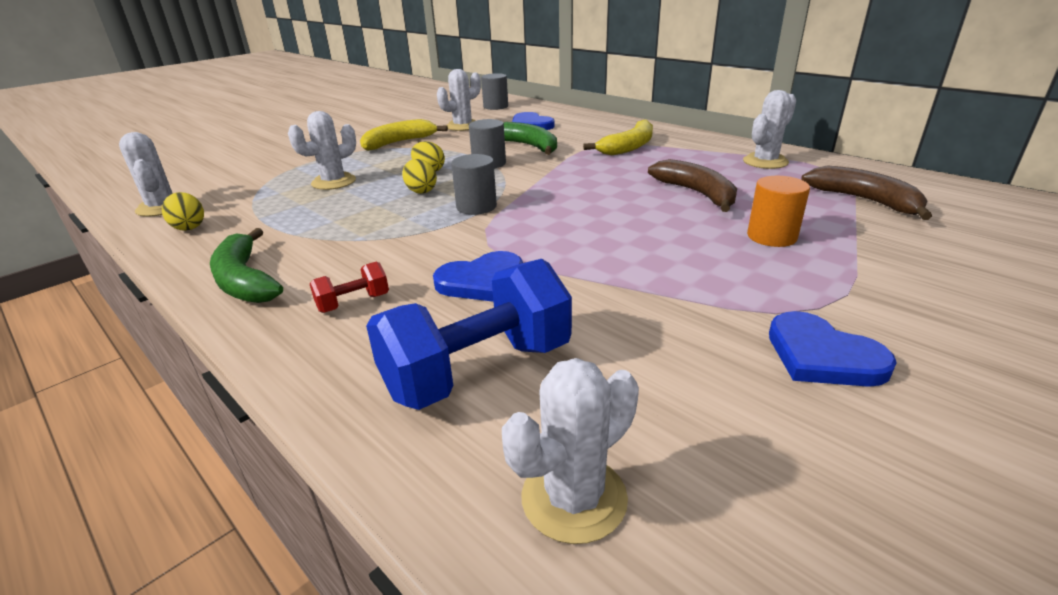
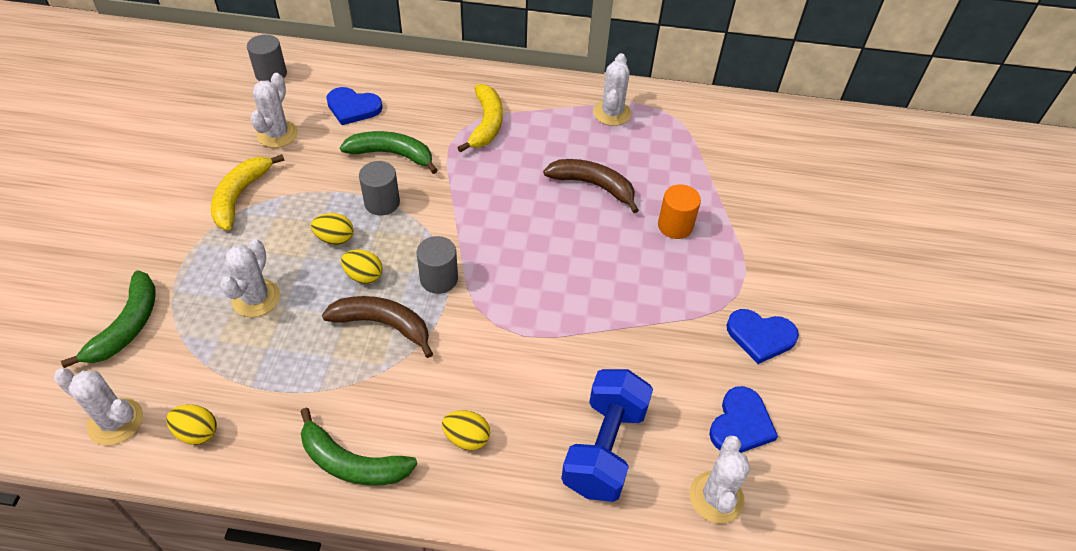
camera: 40 degrees left, 20 degrees up
(245, 173) = (127, 326): none -> green banana
(353, 303) = (467, 438): red dumbbell -> yellow egg
(481, 281) = (531, 369): blue heart -> blue heart (740, 424)
(864, 200) = (706, 151): brown banana -> brown banana (383, 325)

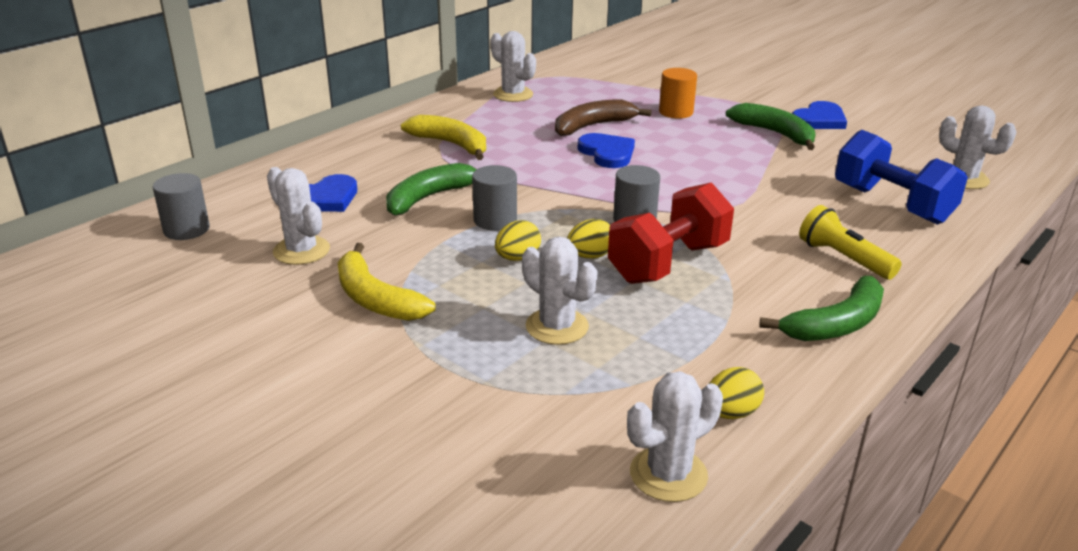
camera: 55 degrees left, 20 degrees down
(127, 326) = (510, 431): green banana -> green banana (775, 133)
(383, 325) = (668, 263): brown banana -> red dumbbell
(467, 438) = (843, 258): yellow egg -> yellow flashlight
(740, 424) = (899, 151): blue heart -> blue heart (607, 153)

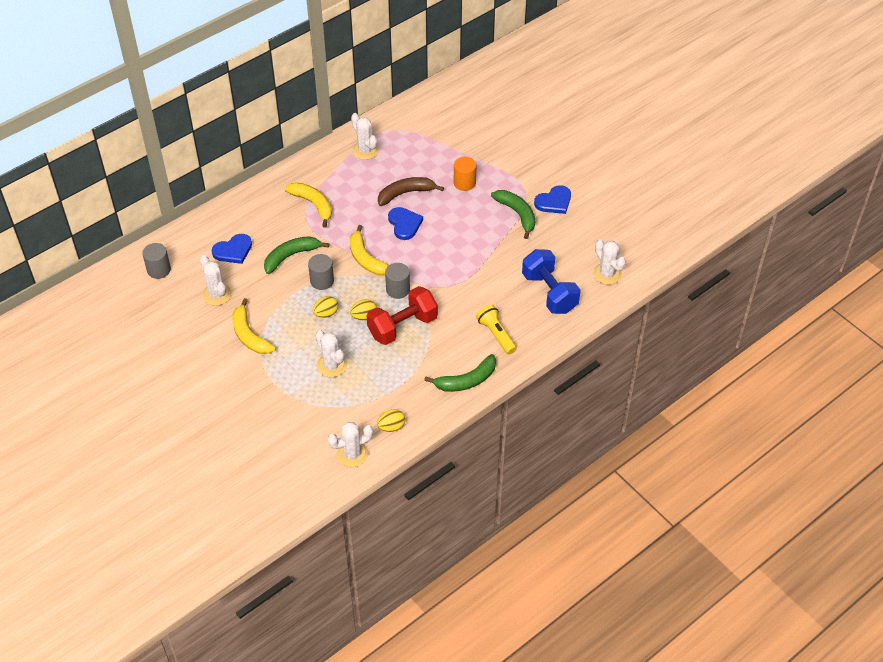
camera: 10 degrees right, 20 degrees up
(563, 191) = (366, 259): none -> yellow banana

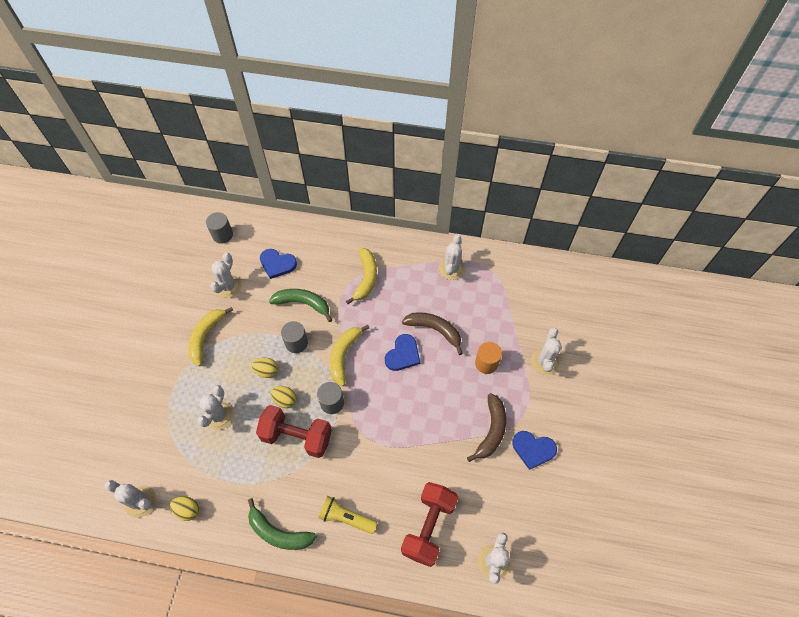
camera: 50 degrees right, 10 degrees up
(496, 334) = (346, 518): yellow flashlight -> yellow flashlight turned 90 degrees counterclockwise
(498, 151) = (544, 361): none -> white cactus
(517, 214) = (491, 430): green banana -> brown banana
(549, 293) = (428, 527): blue dumbbell -> red dumbbell

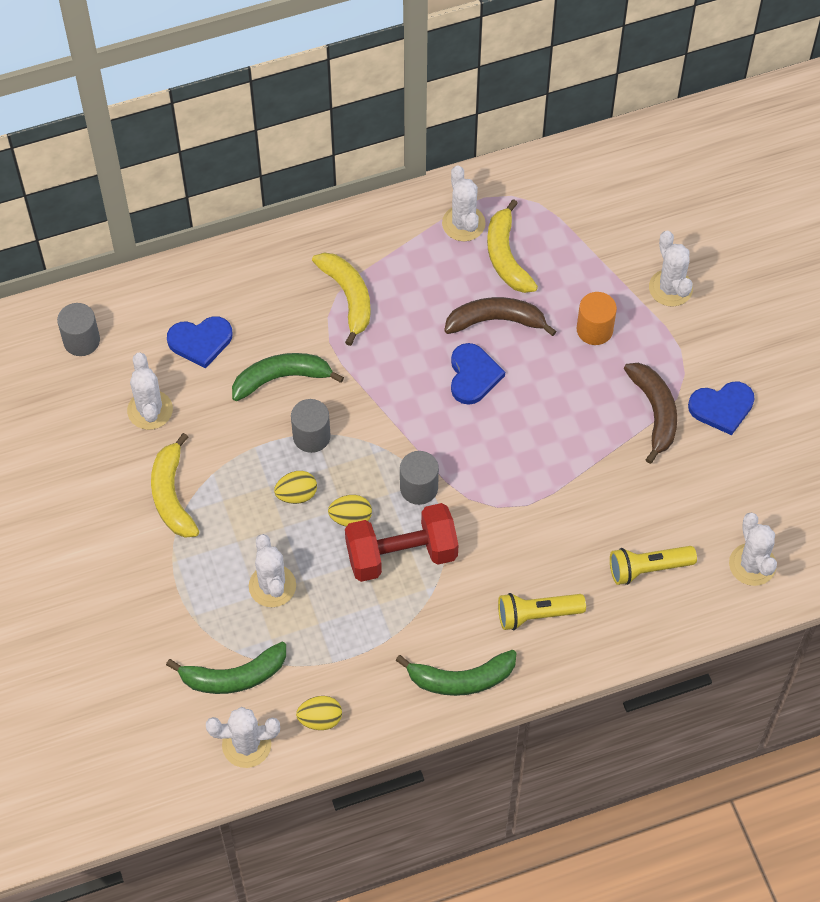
camera: 30 degrees left, 0 degrees up
(163, 456) = (234, 676): none -> green banana
(344, 356) = (392, 419): yellow banana -> yellow banana (506, 257)
(428, 527) = (648, 568): red dumbbell -> yellow flashlight

